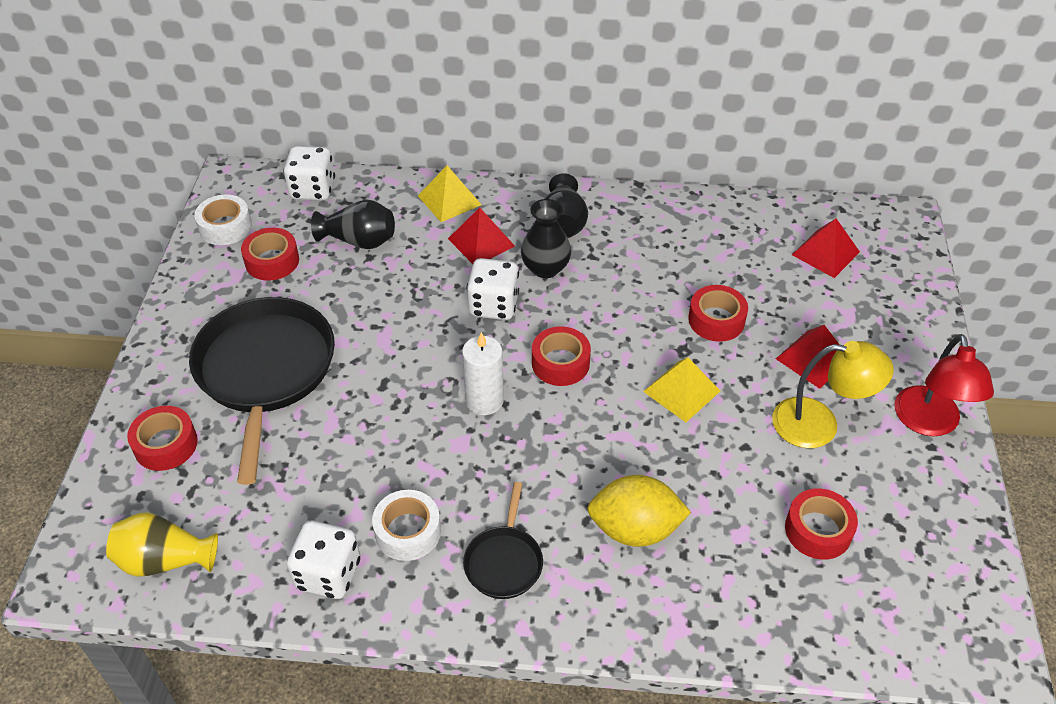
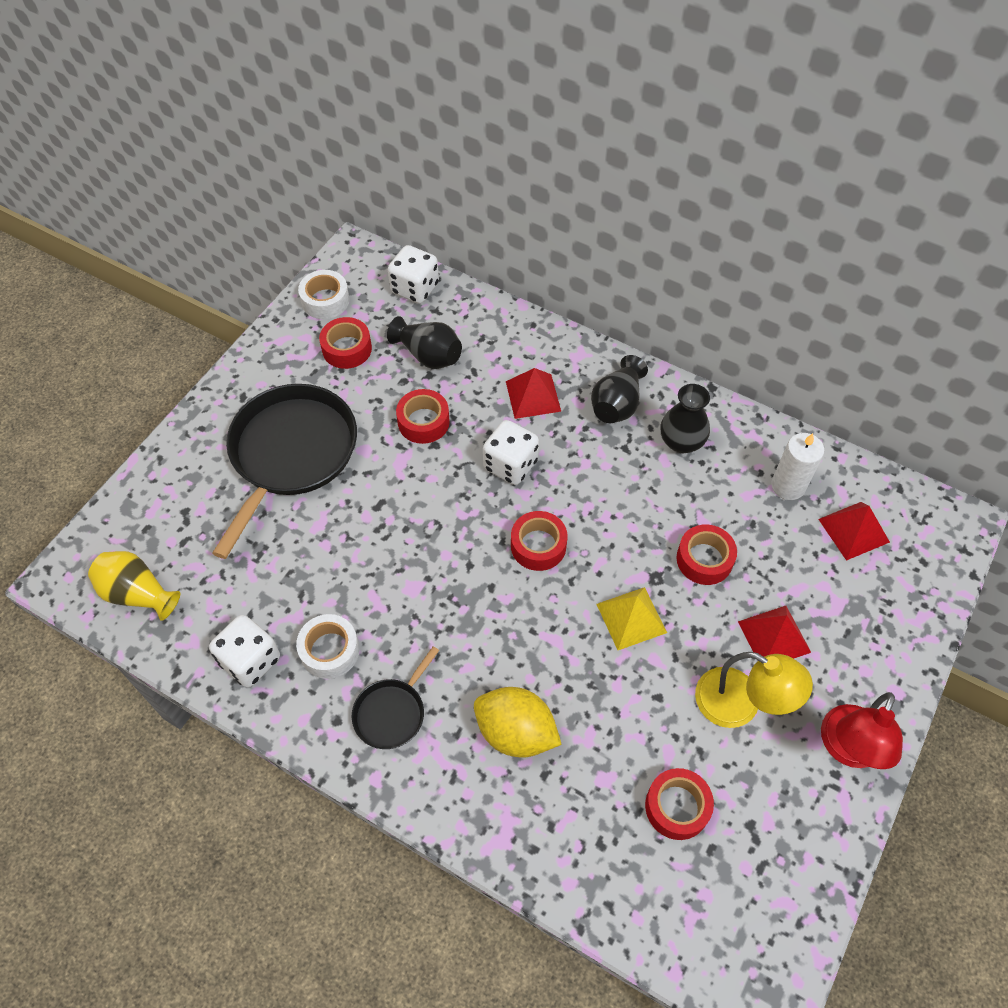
camera: 25 degrees right, 10 degrees up
(166, 445) = (184, 491): red tape -> red tape (423, 422)
(449, 200) = (527, 342): yellow pyramid -> none
(484, 400) = (454, 555): white candle -> white candle (788, 486)
(545, 268) = (576, 444): black vase -> black vase (681, 442)

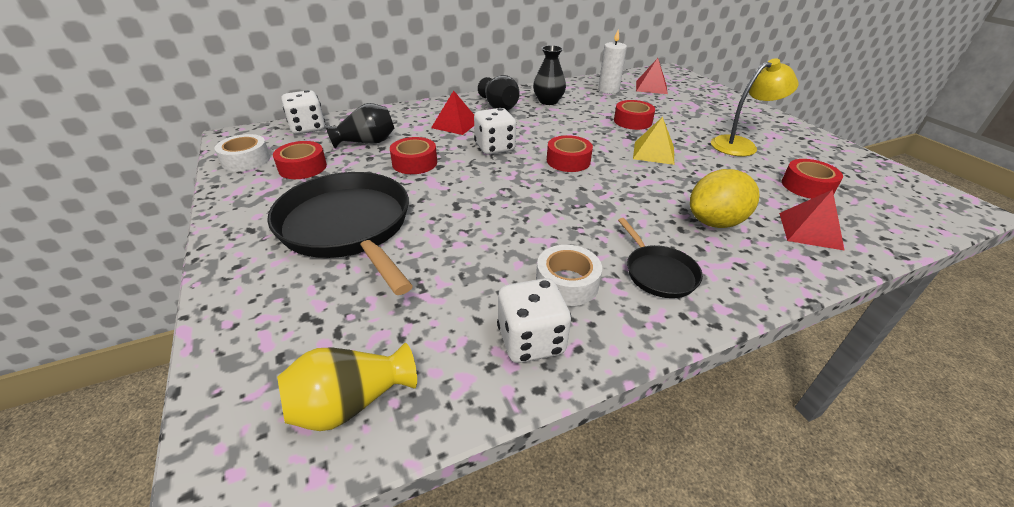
camera: 55 degrees left, 20 degrees down
(774, 637) = (700, 122): red pyramid -> red pyramid (810, 230)
(848, 749) = (787, 130): red lamp -> none

